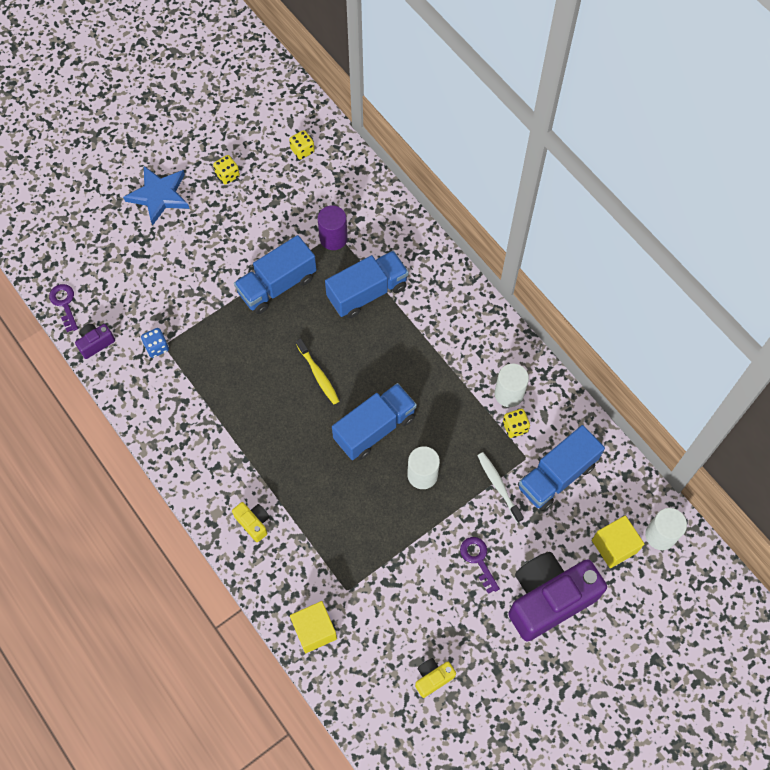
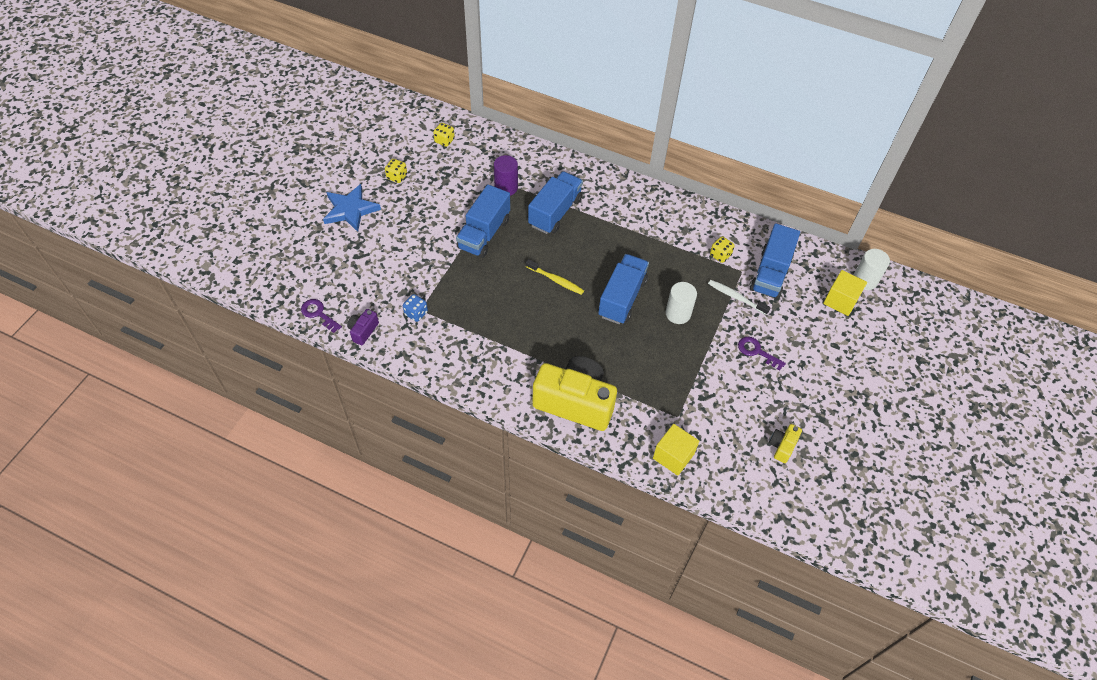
camera: 30 degrees left, 10 degrees down
(253, 523) = (575, 402): yellow camera -> yellow camera, size x2.33
(509, 393) = (701, 236): white cylinder -> none
(548, 599) = (822, 354): purple camera -> none

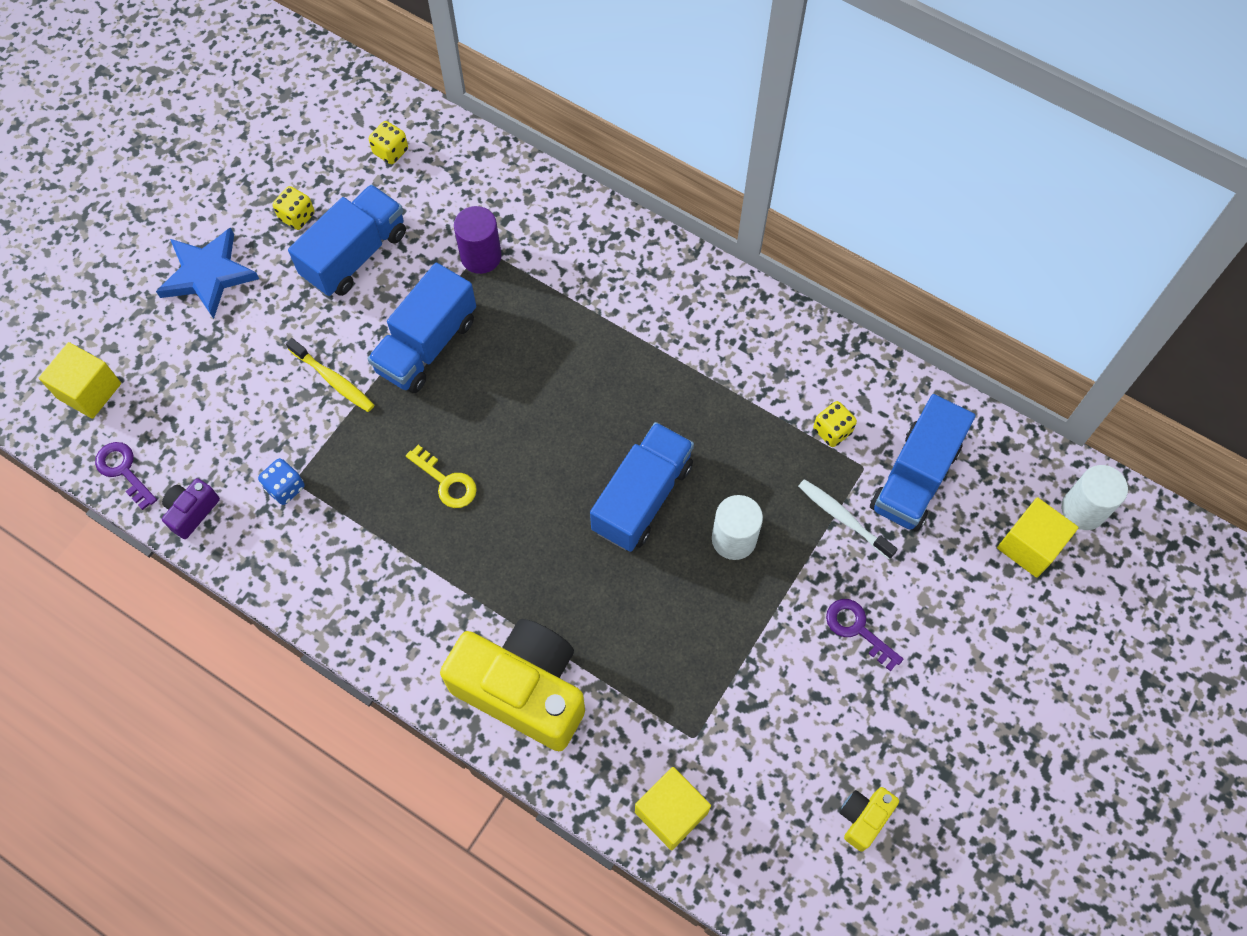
camera: 10 degrees right, 10 degrees up
(290, 275) = (89, 391): none -> yellow cube
(509, 301) = (446, 481): none -> yellow key
(555, 212) = (557, 315): blue truck -> blue truck (355, 255)
(556, 280) = (534, 450): yellow toothbrush -> yellow toothbrush (333, 380)

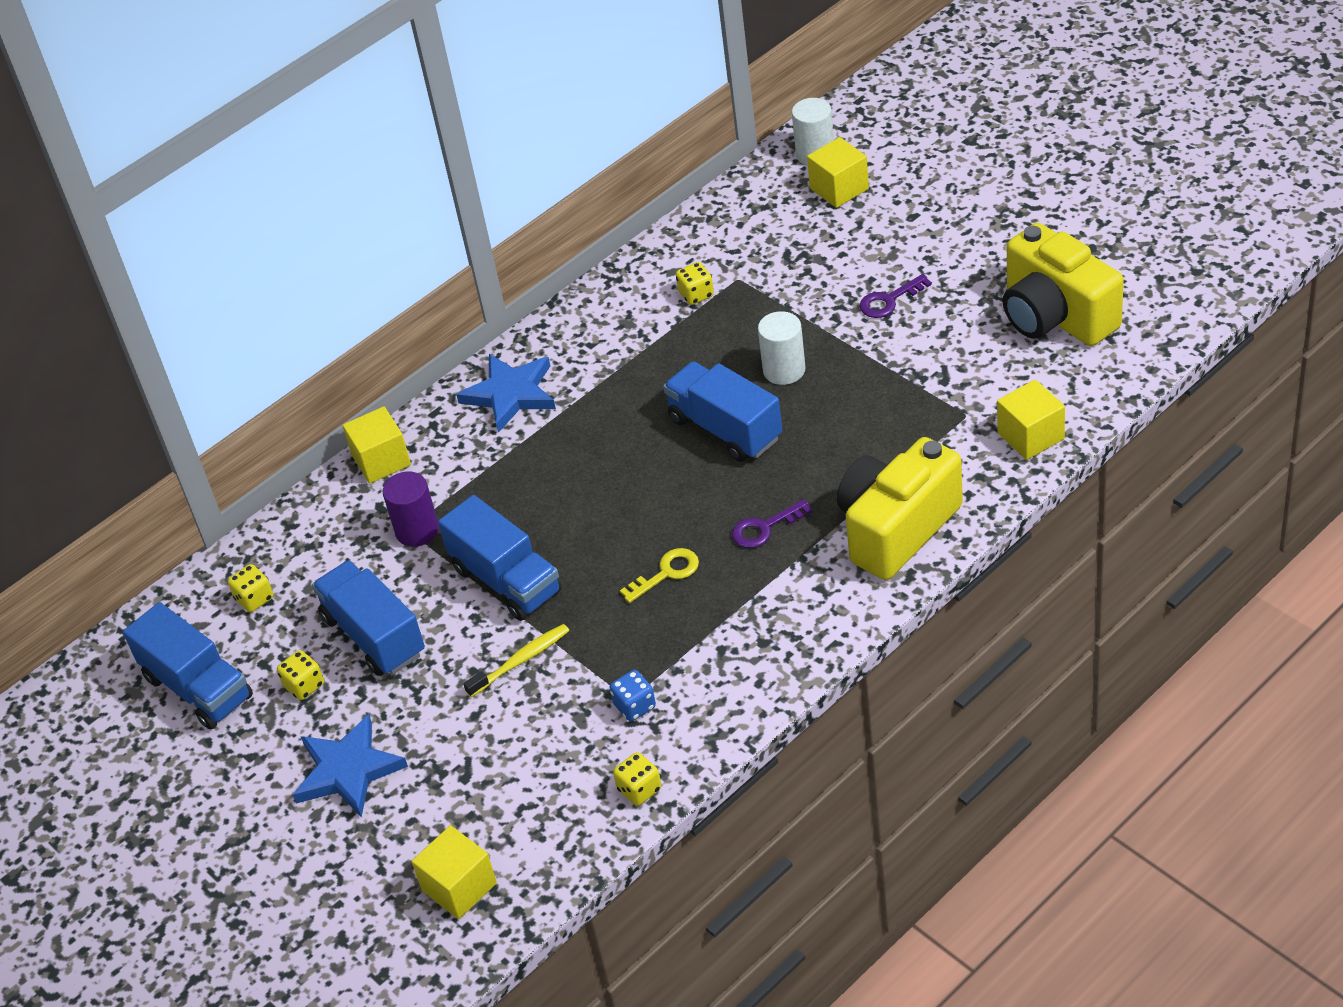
camera: 70 degrees left, 20 degrees down
(123, 471) = (571, 853): purple key -> purple key (765, 528)
(192, 512) = (639, 789): purple camera -> yellow dice
(564, 204) = (381, 460): none -> yellow cube
(663, 291) = (511, 394): none -> blue star
(843, 518) = (783, 297): white toothbrush -> none
(863, 818) = (1055, 316): yellow camera -> yellow camera, size x2.33
(914, 477) = (757, 248): blue truck -> blue truck (198, 687)

